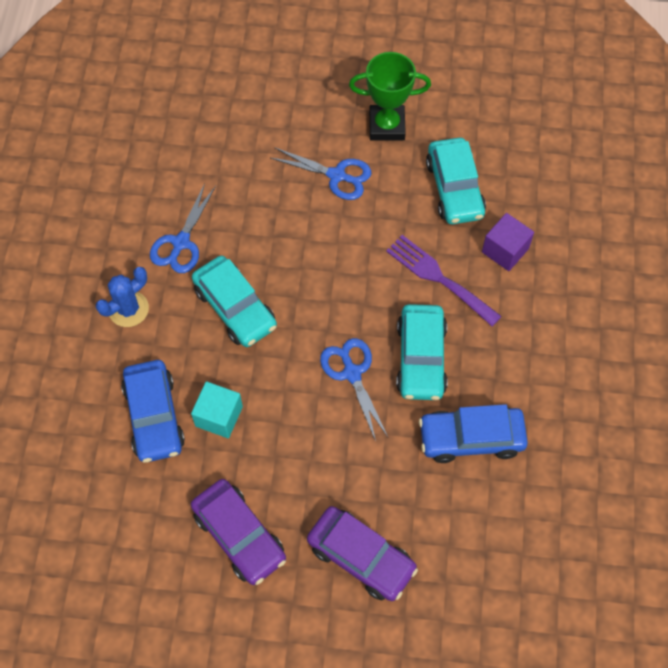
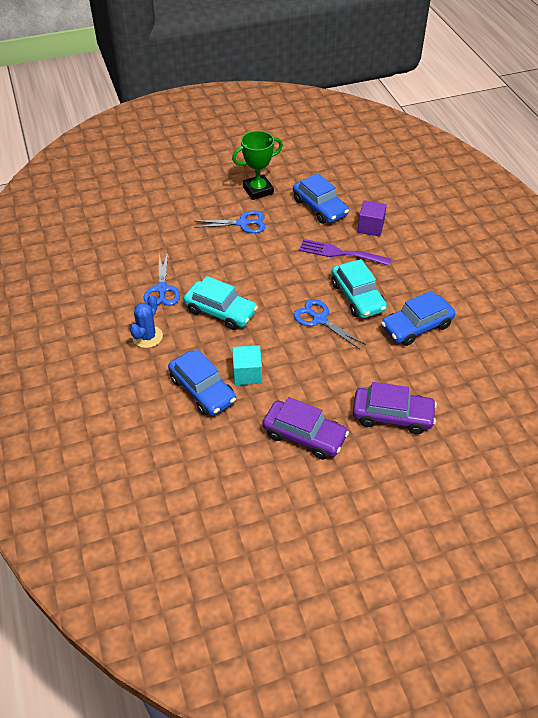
camera: 25 degrees left, 15 degrees down
(454, 188) = (320, 207): turquoise car -> blue car

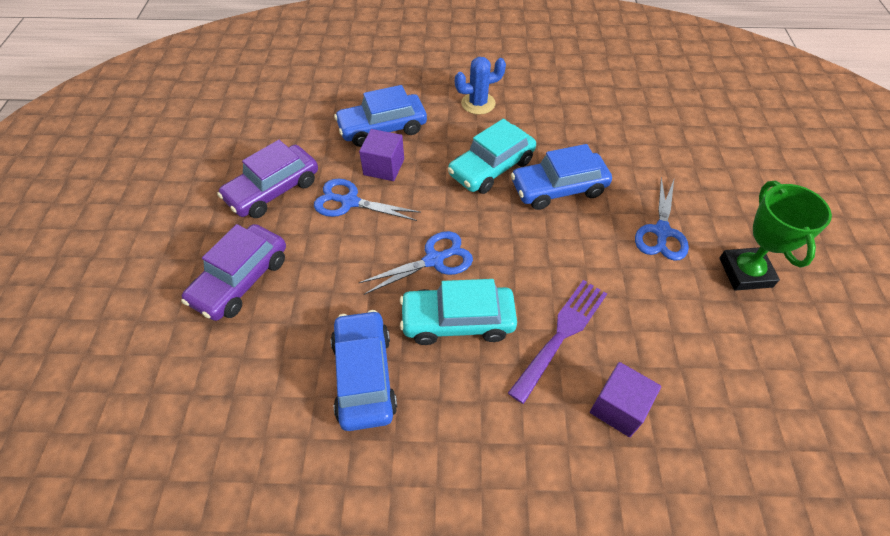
camera: 110 degrees right, 5 degrees up
(147, 337) = (478, 103): blue cactus -> blue cactus turned 60 degrees counterclockwise
(162, 289) = (549, 127): blue scissors -> blue scissors (349, 202)
(247, 374) = (384, 167): turquoise cube -> purple cube
(320, 207) = (688, 346): blue car -> blue car (558, 188)

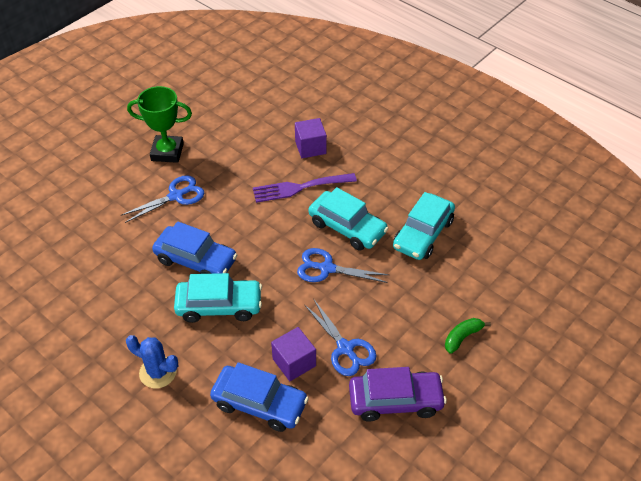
camera: 140 degrees left, 5 degrees down
(241, 280) = (462, 337): purple car -> green banana
(364, 376) = (423, 234): blue car -> turquoise car
(745, 272) = (167, 152): green trophy -> green trophy turned 60 degrees clockwise

